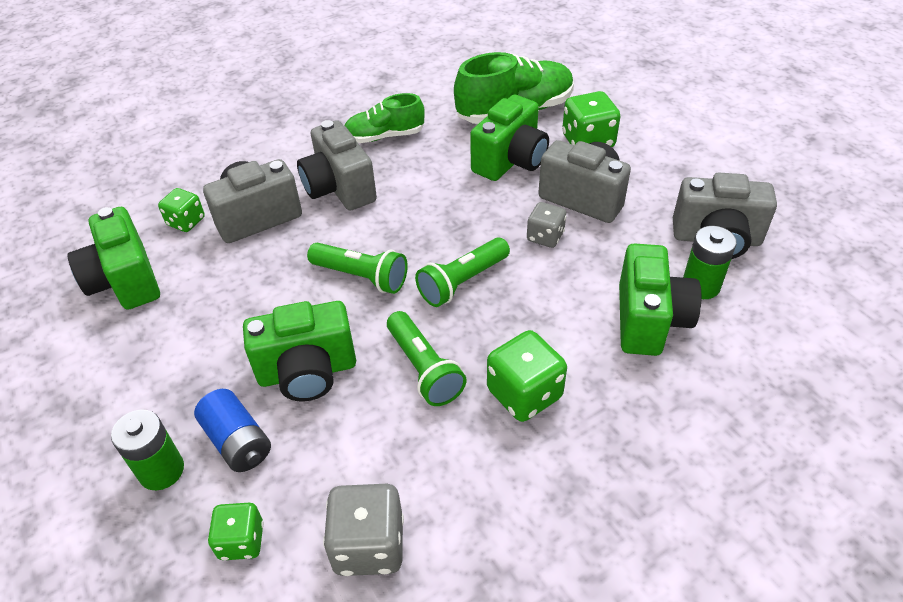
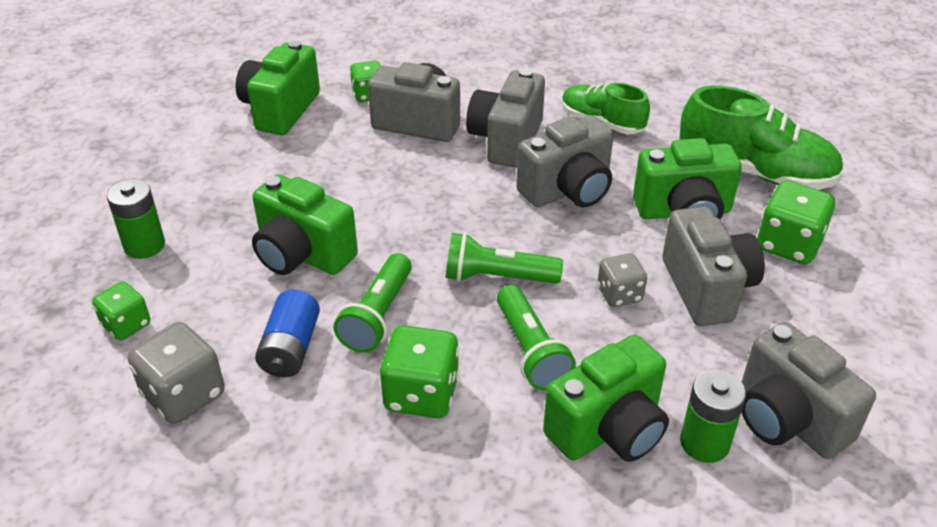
camera: 45 degrees right, 5 degrees down
(237, 441) = (204, 264): blue battery -> blue battery (290, 348)
(362, 277) = (429, 217): green flashlight -> green flashlight (531, 350)
(426, 194) = (568, 190): none -> grey camera

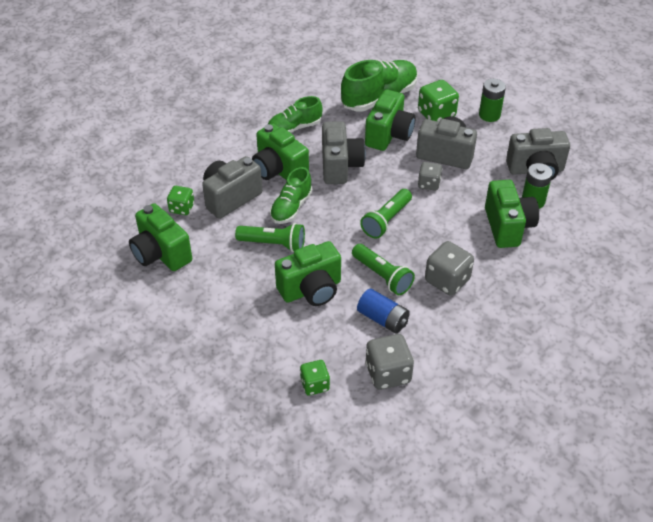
camera: 60 degrees left, 5 degrees up
(144, 245) = (248, 358): green battery -> green battery (489, 115)
(421, 394) = (447, 280): green dice -> grey dice
(444, 178) = (291, 207): none -> green shoe
(506, 140) = (279, 170): grey camera -> green camera
(531, 350) = (444, 230): green flashlight -> green flashlight (273, 244)

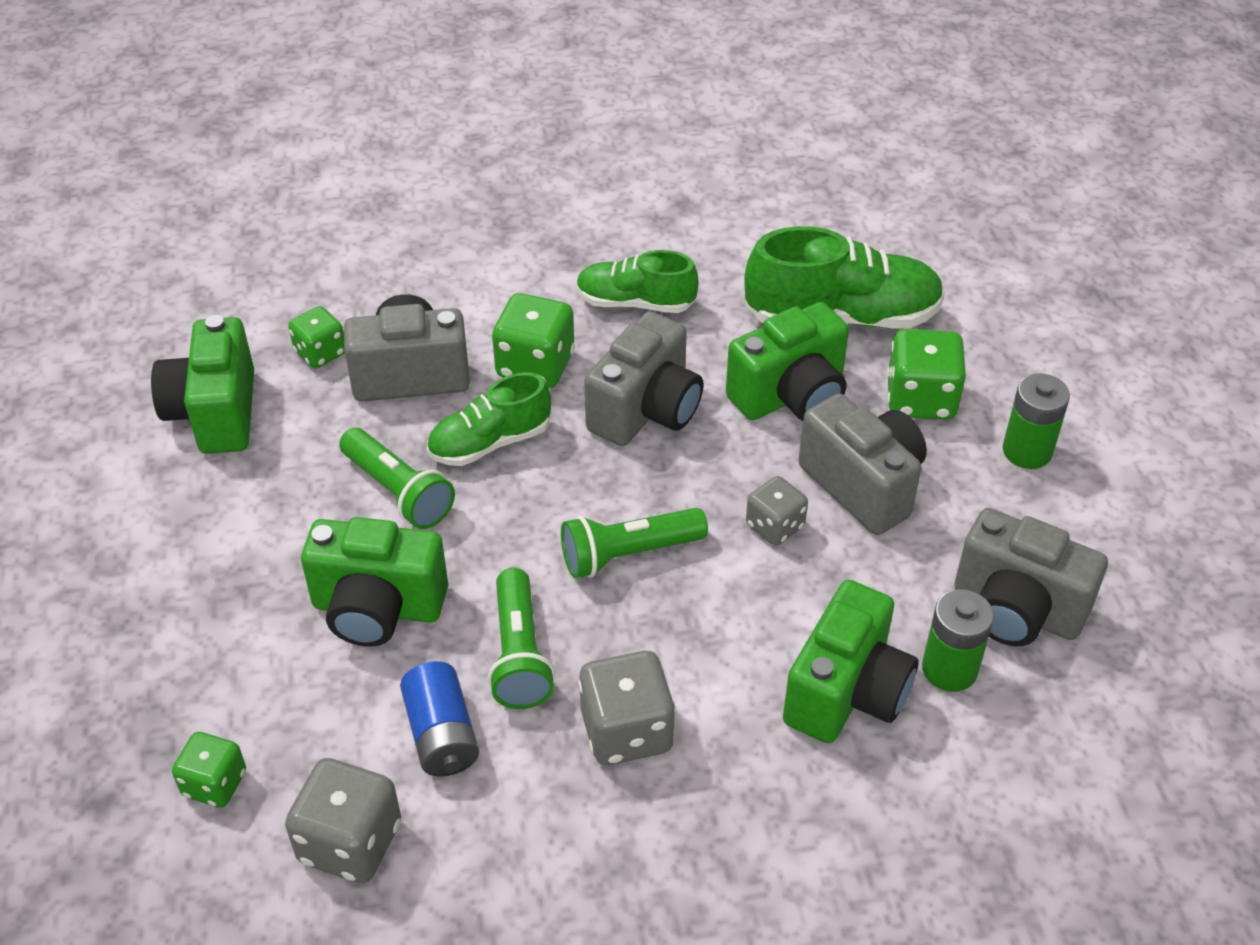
camera: 35 degrees right, 0 degrees up
(279, 170) = (535, 365): green camera -> green dice

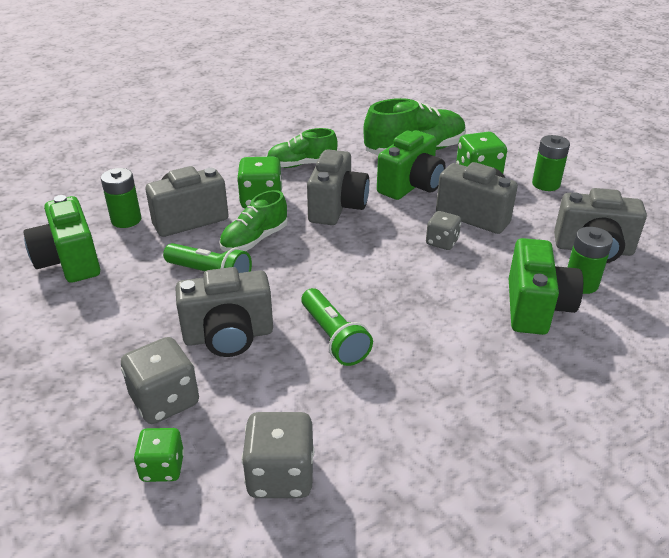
camera: 20 degrees left, 10 degrees down
(320, 353) = (126, 220): green dice -> green battery
(377, 608) = (228, 336): green camera -> grey camera
(441, 735) = (309, 394): blue battery -> none
(626, 731) = (424, 360): grey dice -> grey dice (165, 400)
(628, 554) = (368, 273): green flashlight -> none

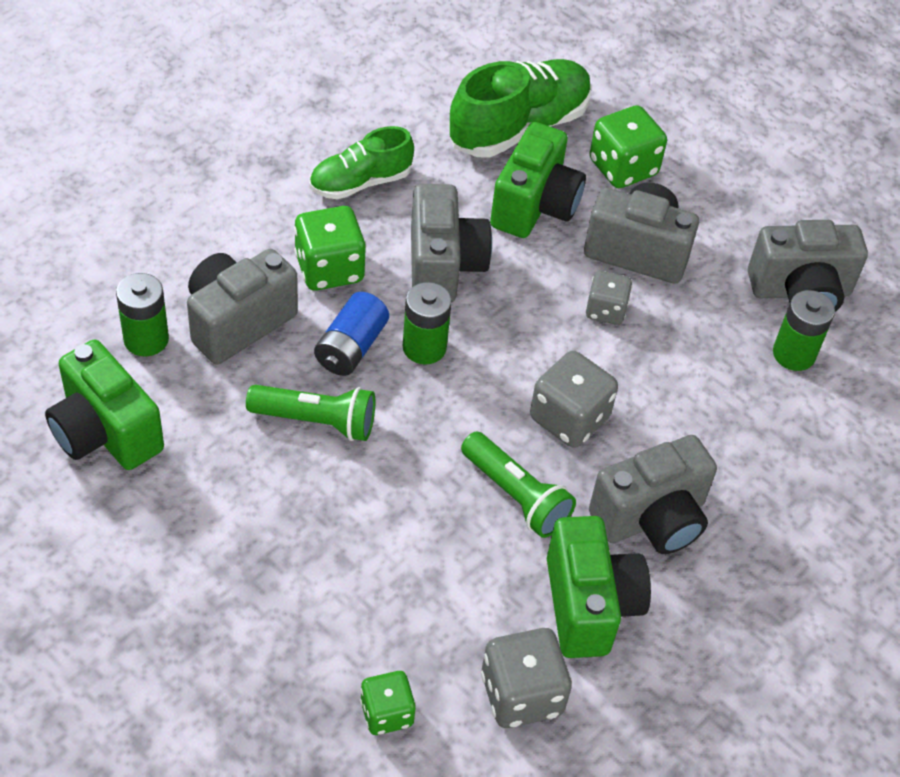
camera: 20 degrees left, 15 degrees up
(165, 400) = (347, 626): grey dice -> grey dice (569, 418)
(228, 336) = (384, 518): grey camera -> grey camera (651, 518)
(255, 240) = (351, 347): green shoe -> blue battery
(536, 308) = (747, 404): green camera -> green camera (589, 605)
(546, 184) = (719, 174): green battery -> green battery (424, 347)

